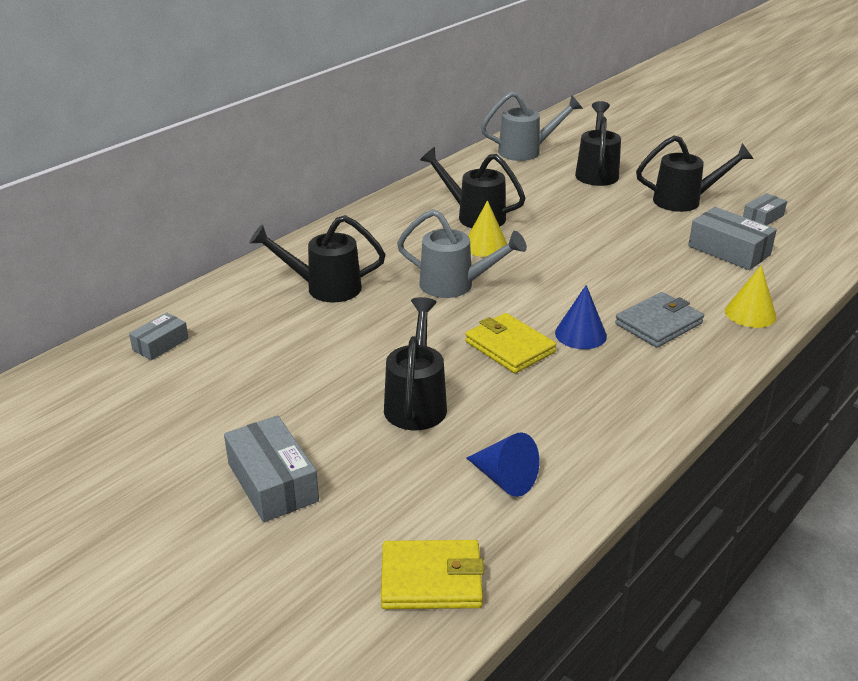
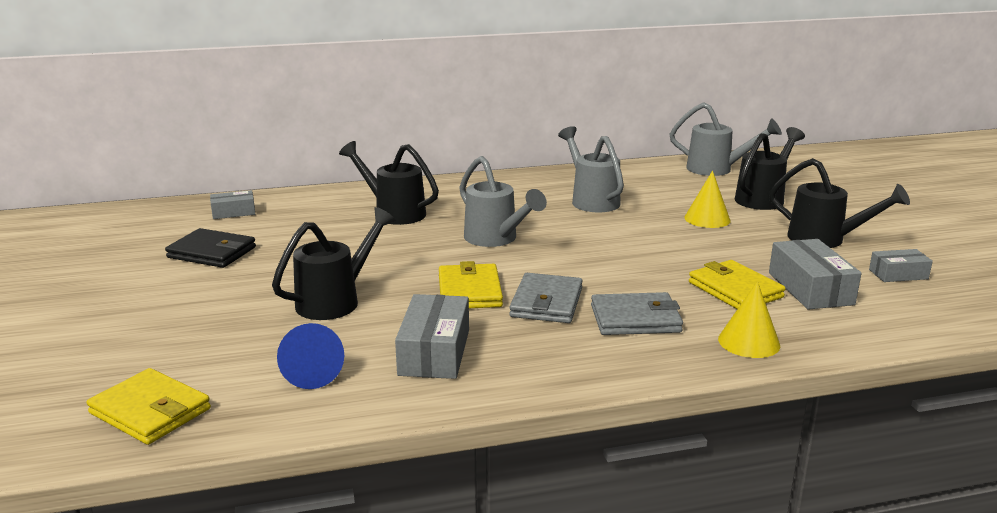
camera: 35 degrees right, 10 degrees down
(216, 399) = (212, 252): none -> black wallet
(272, 482) = (160, 310): grey box -> grey box (434, 352)
(474, 216) = (591, 200): black watering can -> grey watering can
(485, 246) = (567, 221): yellow cone -> yellow cone (707, 219)
(580, 334) = (546, 303): blue cone -> grey wallet
(686, 270) = (735, 290): none -> yellow wallet

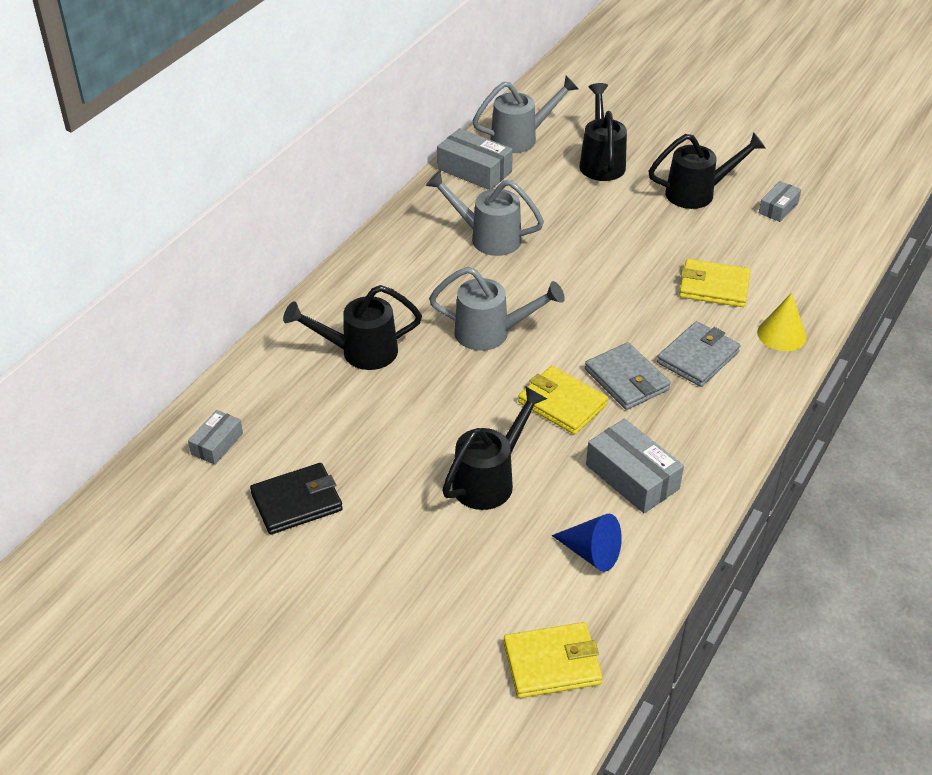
camera: 45 degrees left, 20 degrees up
(336, 300) = (490, 479): black watering can -> black watering can turned 45 degrees clockwise
(707, 219) = (598, 213): yellow cone -> none
(810, 288) = (751, 256): grey box -> grey box (474, 170)

